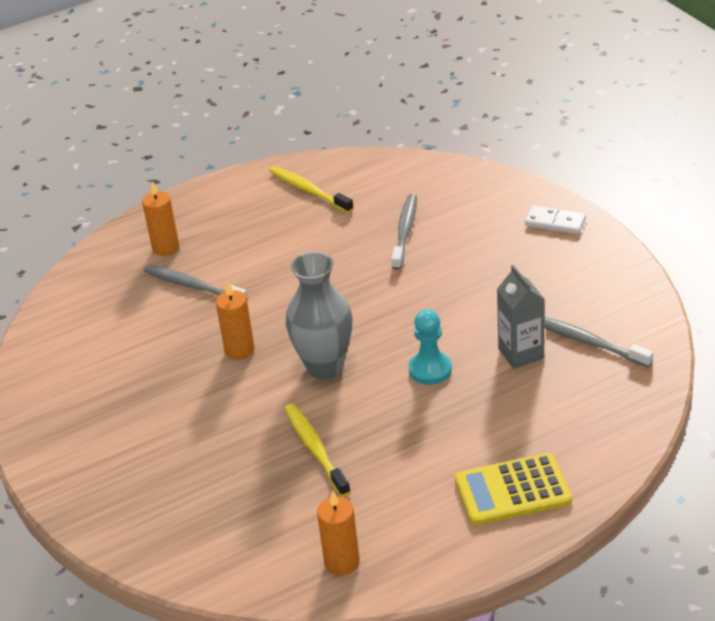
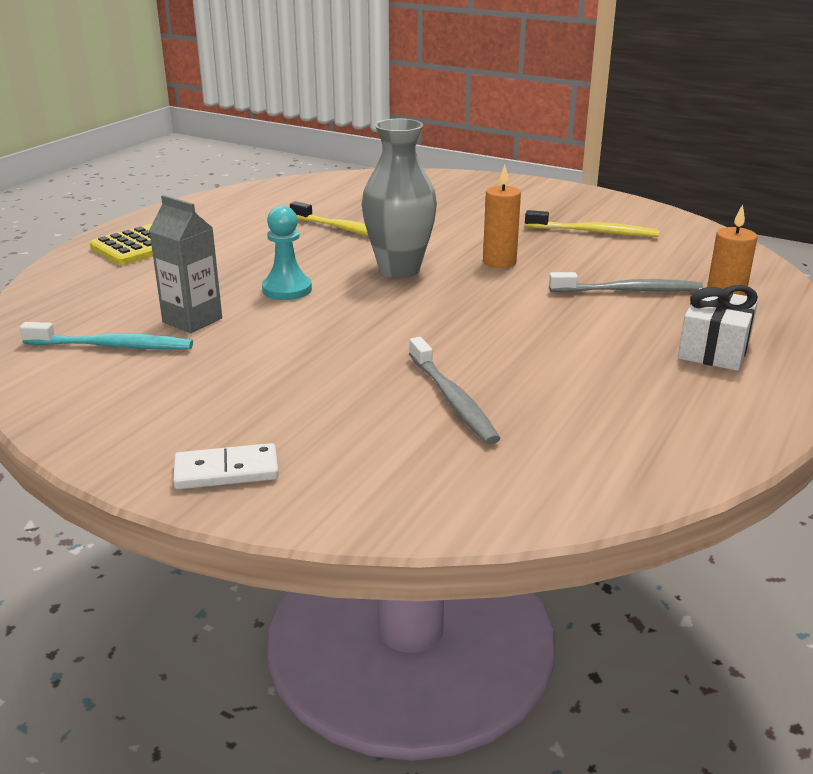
camera: 145 degrees right, 10 degrees down
(219, 221) = (714, 349): none -> white gift
(309, 190) = (663, 415): yellow toothbrush -> yellow toothbrush (594, 232)
(342, 562) = (265, 196): orange candle -> none
(588, 342) = (112, 346): grey toothbrush -> turquoise toothbrush

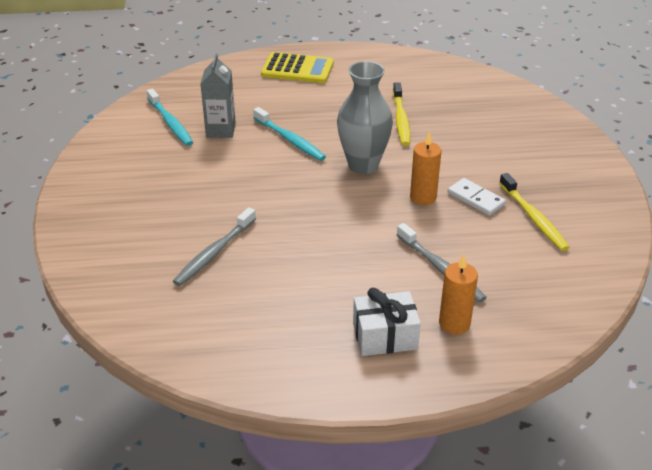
camera: 55 degrees right, 10 degrees up
(226, 471) = (86, 214): white domino -> white domino (475, 199)
(287, 289) = (290, 140): turquoise pawn -> turquoise toothbrush

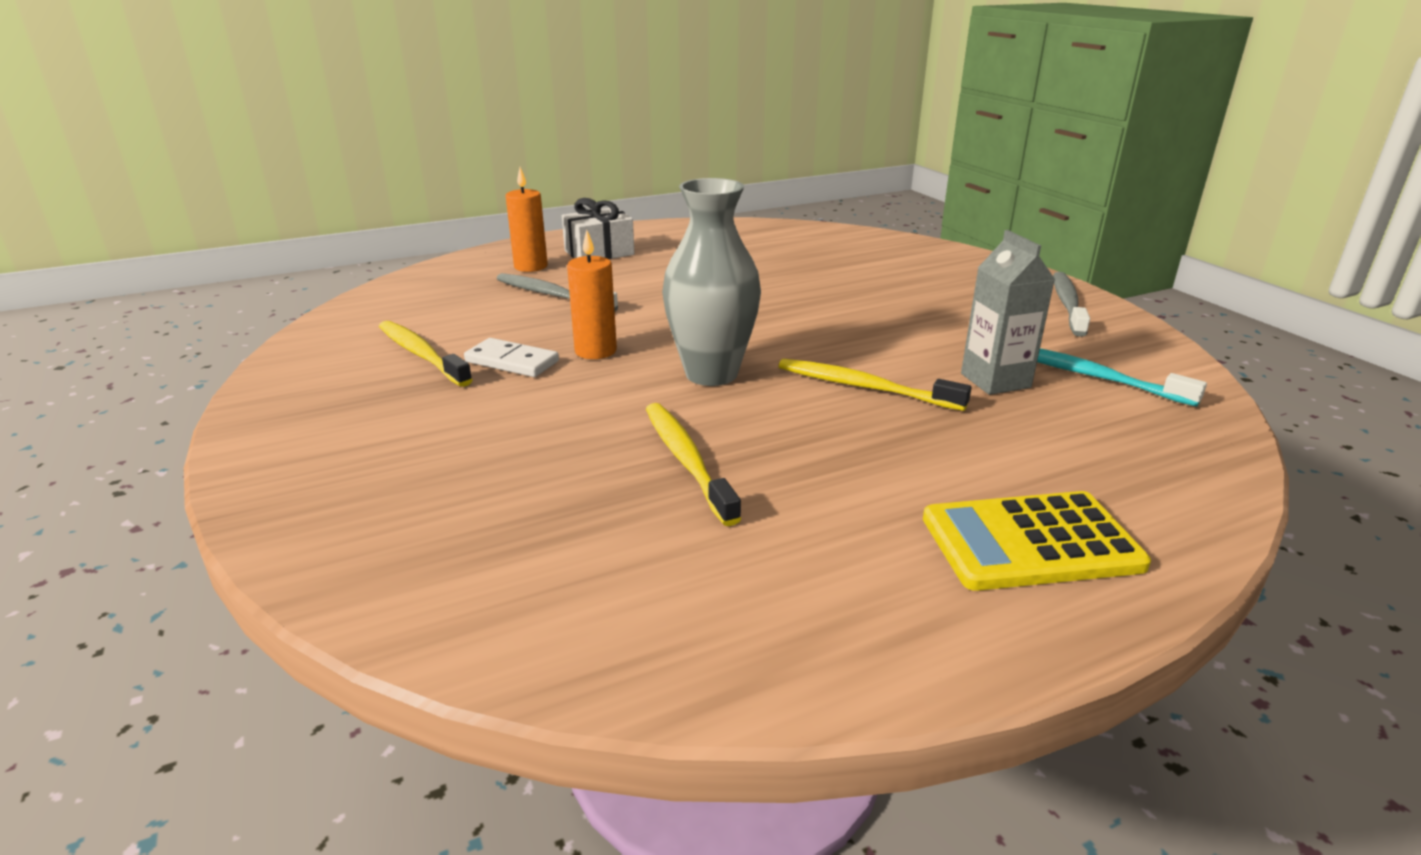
camera: 160 degrees right, 10 degrees down
(214, 253) = (820, 272): grey toothbrush -> grey toothbrush (1067, 304)
(290, 140) = (864, 387): turquoise toothbrush -> yellow toothbrush

